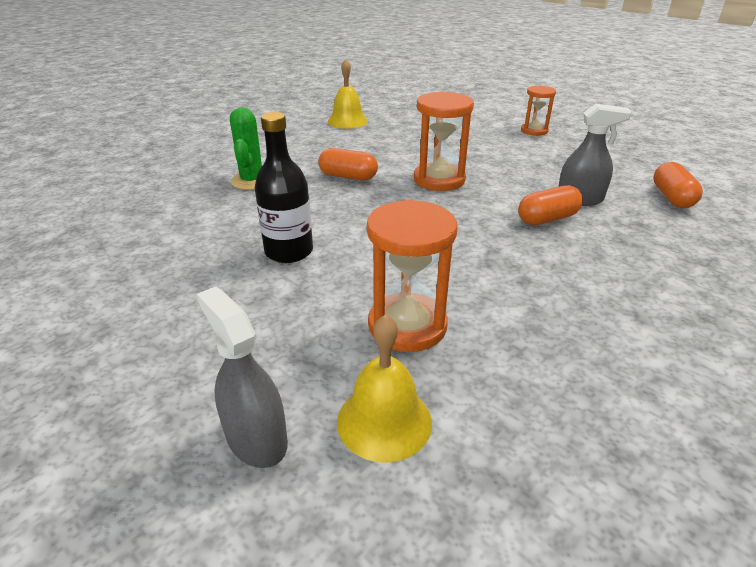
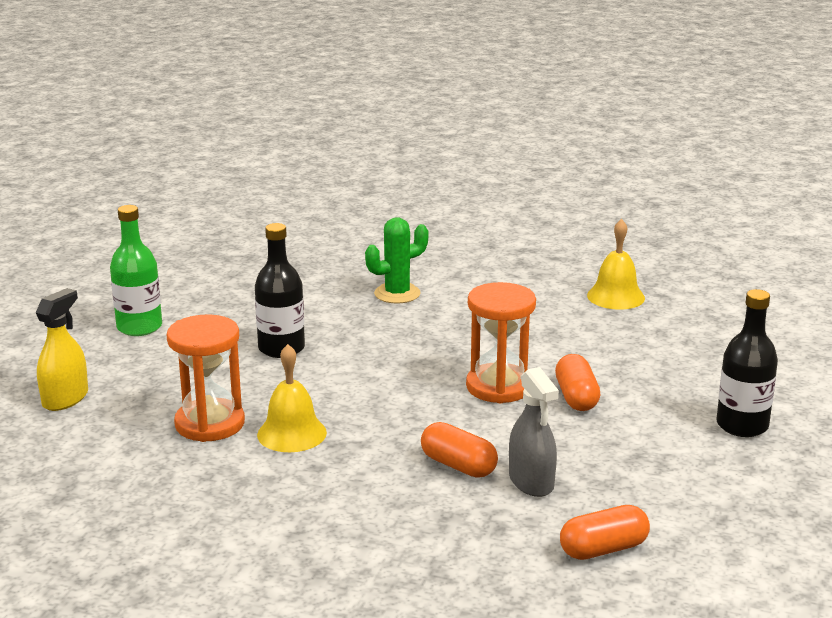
camera: 65 degrees right, 10 degrees down
(134, 332) = (139, 327): none -> green bottle
(256, 438) = (65, 399): grey spray bottle -> yellow spray bottle
(348, 176) = (455, 336): orange capsule -> orange capsule (576, 397)
(384, 421) = (100, 437): yellow bell -> yellow bell (292, 433)
(534, 131) = (742, 425): orange hourglass -> black bottle

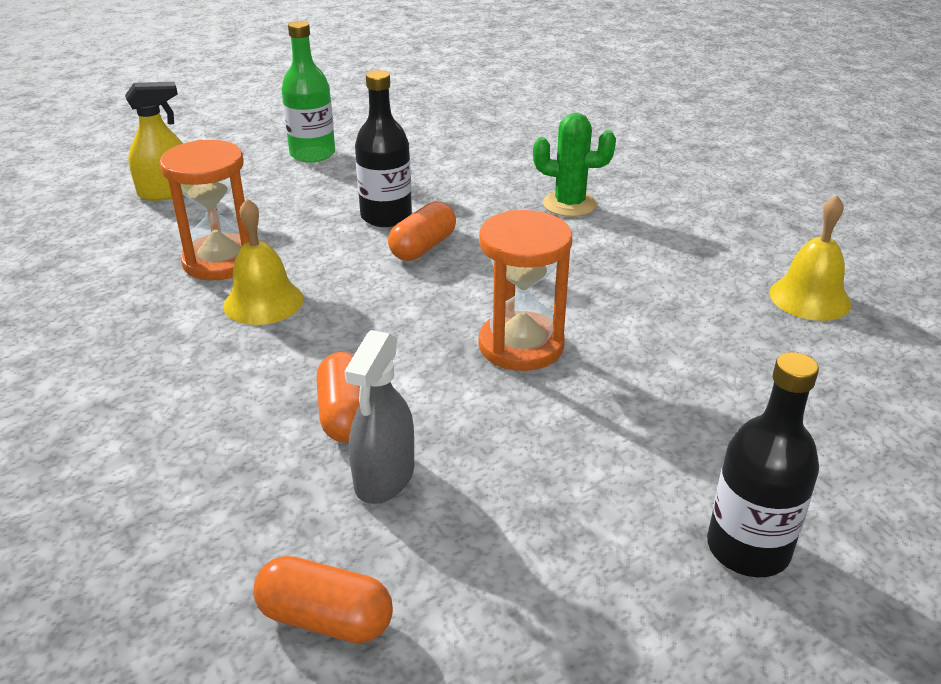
camera: 40 degrees right, 10 degrees up
(576, 397) = (586, 399): orange capsule -> orange capsule (423, 247)

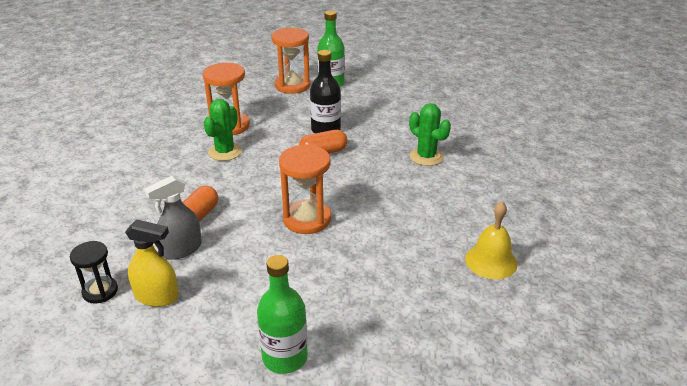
camera: 35 degrees right, 0 degrees up
(166, 192) = (245, 83): yellow spray bottle -> yellow spray bottle (157, 296)
(252, 173) = (292, 85): none -> orange hourglass
(263, 302) = (225, 152): yellow bell -> green cactus
(325, 618) = (100, 291): orange capsule -> black hourglass
(748, 549) = (285, 357): black bottle -> green bottle

